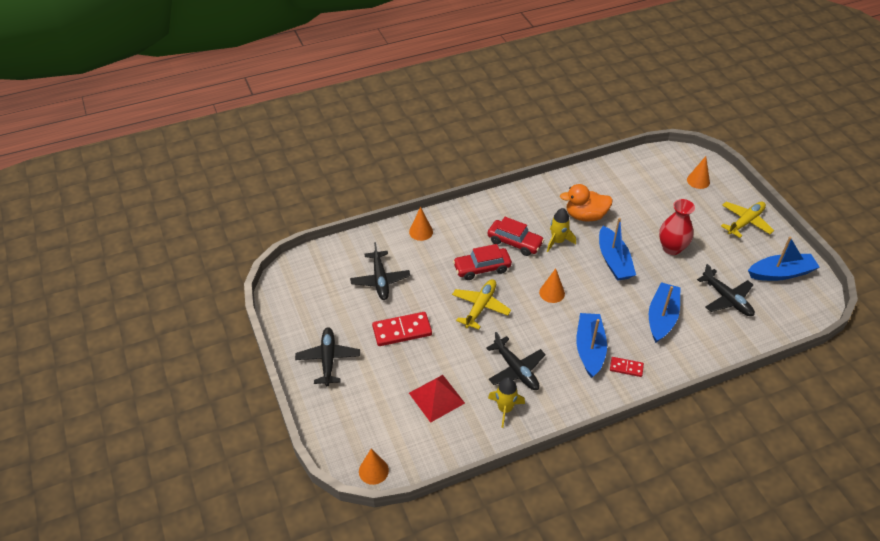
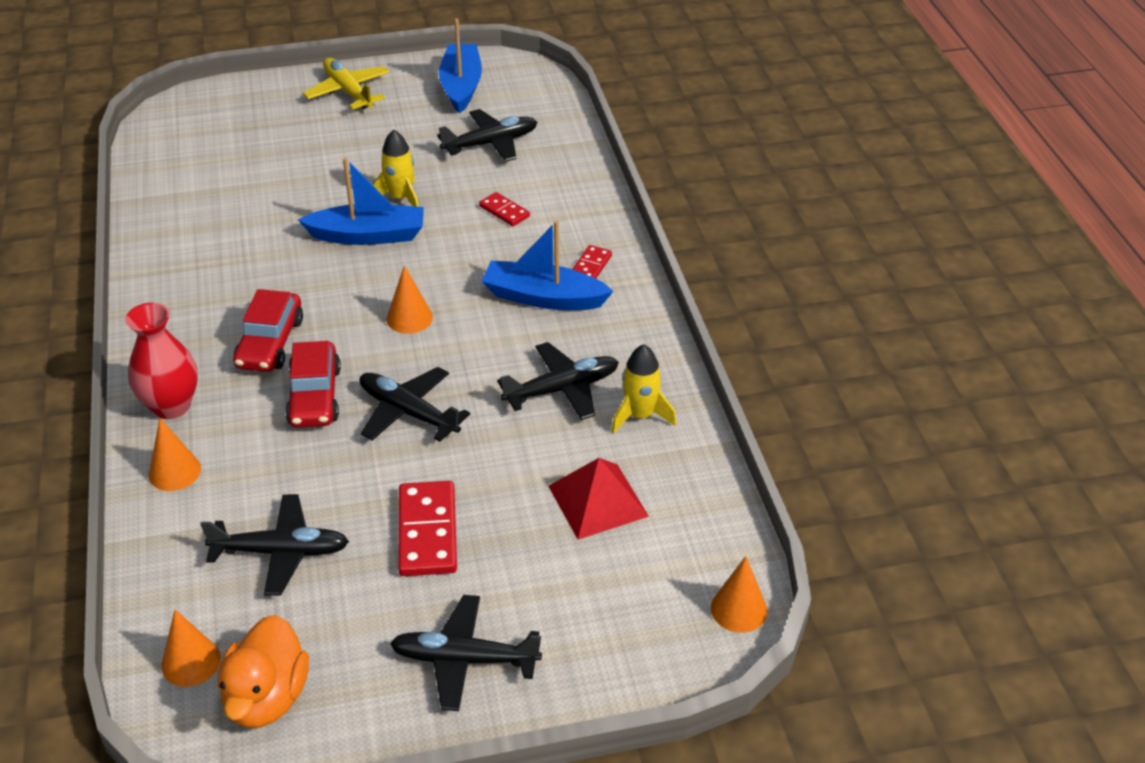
camera: 80 degrees left, 5 degrees down
(480, 307) = (408, 412): yellow plane -> black plane
(514, 242) = (270, 343): red car -> red car turned 150 degrees clockwise
(558, 241) = (293, 289): yellow rocket -> yellow rocket (400, 198)
(585, 216) = (249, 246): orange duck -> orange duck (267, 697)
(662, 317) = (504, 211): blue boat -> red domino
(671, 248) = (368, 171): red vase -> red vase (171, 406)
(698, 181) = (235, 113): orange cone -> orange cone (191, 662)

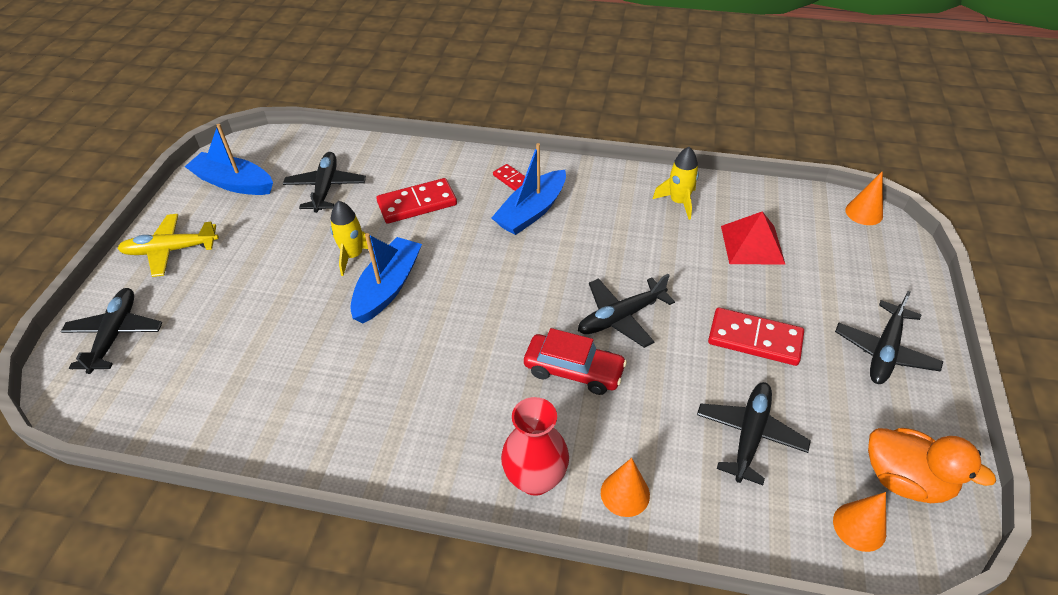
camera: 65 degrees left, 5 degrees up
(270, 343) = (489, 385): red car -> none
(409, 318) = (510, 289): orange cone -> none
(504, 211) = (417, 203): red domino -> red domino, size x1.80
(562, 389) = (635, 230): black plane -> black plane (115, 335)

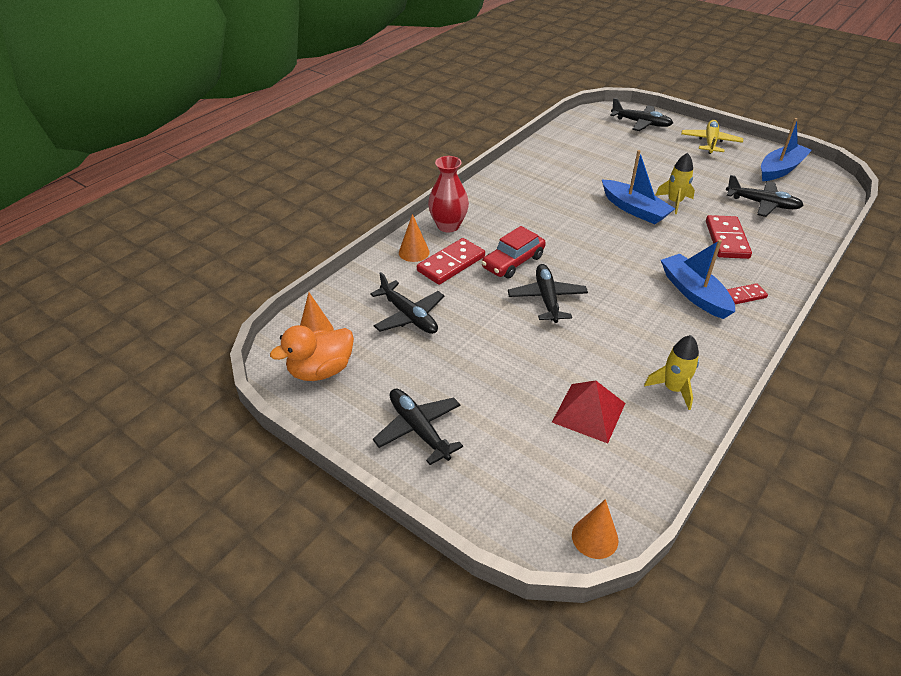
camera: 115 degrees right, 5 degrees down
(754, 339) = (482, 358): red domino -> red domino (451, 264)

